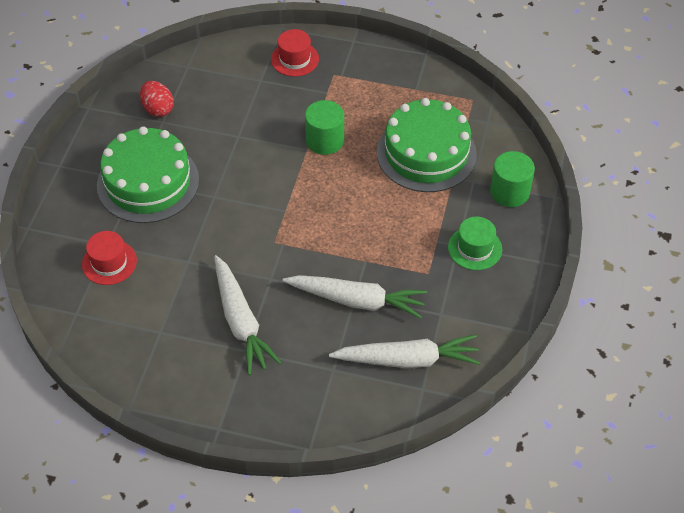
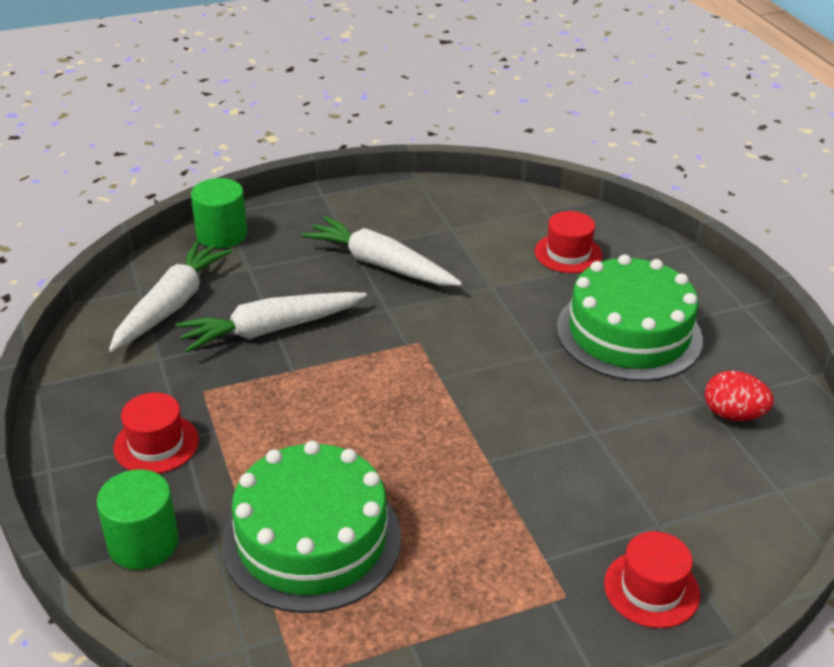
camera: 145 degrees right, 15 degrees down
(325, 140) = (475, 483): green cylinder -> green cylinder (222, 234)
(408, 360) = (172, 305): white carrot -> white carrot turned 150 degrees clockwise
(475, 248) = (156, 444): green hat -> red hat

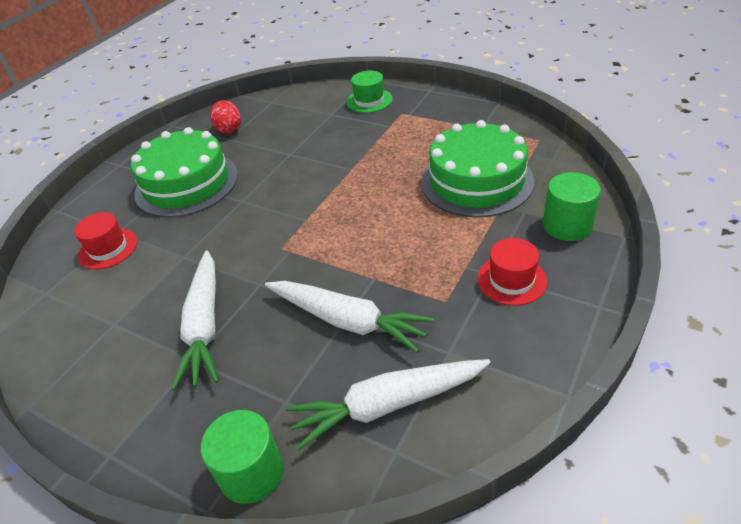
camera: 125 degrees left, 5 degrees up
(651, 589) = (369, 100): red hat -> green hat

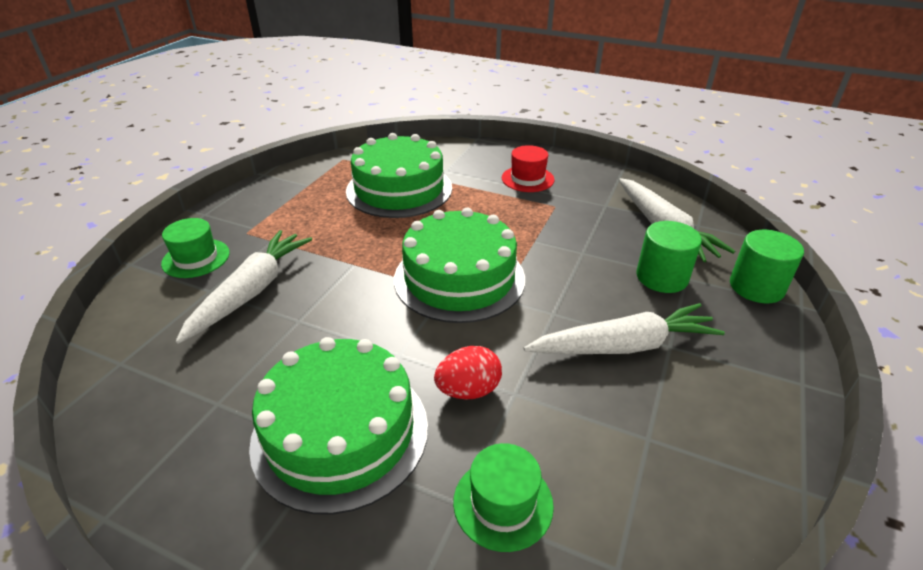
camera: 100 degrees left, 5 degrees down
(108, 248) = (503, 503): red hat -> green hat
(229, 129) = (184, 407): red egg -> red egg (468, 390)
(320, 226) = (459, 278): none -> green cake
(348, 321) = (589, 251): white carrot -> white carrot (251, 291)
(567, 225) = (465, 155): green cylinder -> green cylinder (662, 277)

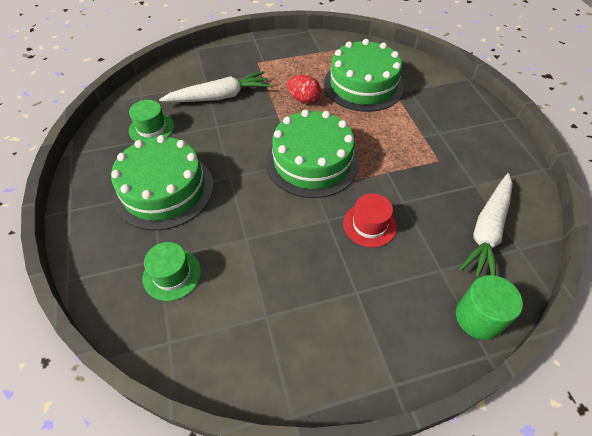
camera: 50 degrees right, 15 degrees up
(196, 258) = (221, 63): green hat -> green hat (151, 128)
(468, 390) = (230, 218): red egg -> red egg (303, 99)
(527, 179) = (452, 130): red hat -> red hat (369, 225)
(624, 346) = (332, 268): white carrot -> none
(662, 277) = (425, 256): green cylinder -> none

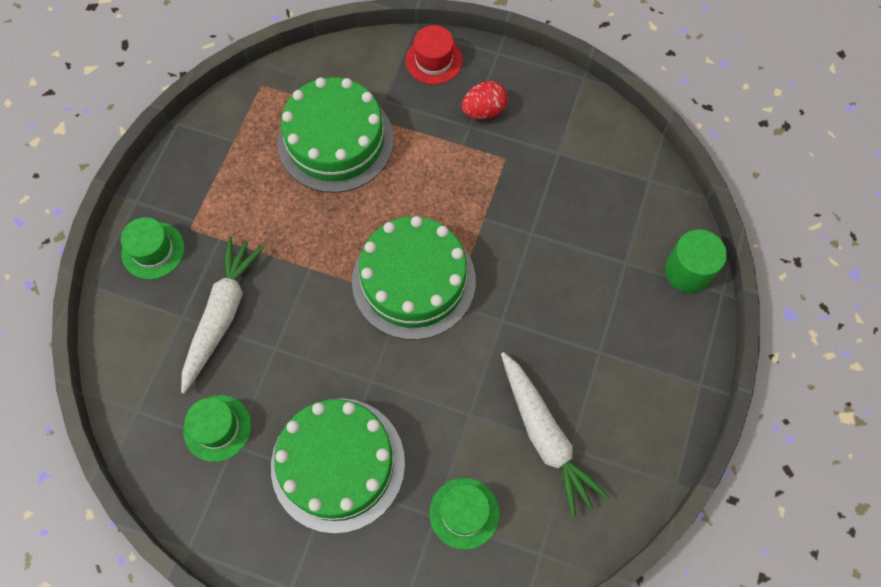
camera: 55 degrees left, 15 degrees up
(233, 57) = (153, 250): none -> green hat
(303, 99) = (307, 222): red egg -> red egg (484, 111)
(369, 225) = (536, 285): red hat -> red hat (433, 60)
(487, 231) = (615, 189): white carrot -> white carrot (545, 436)

